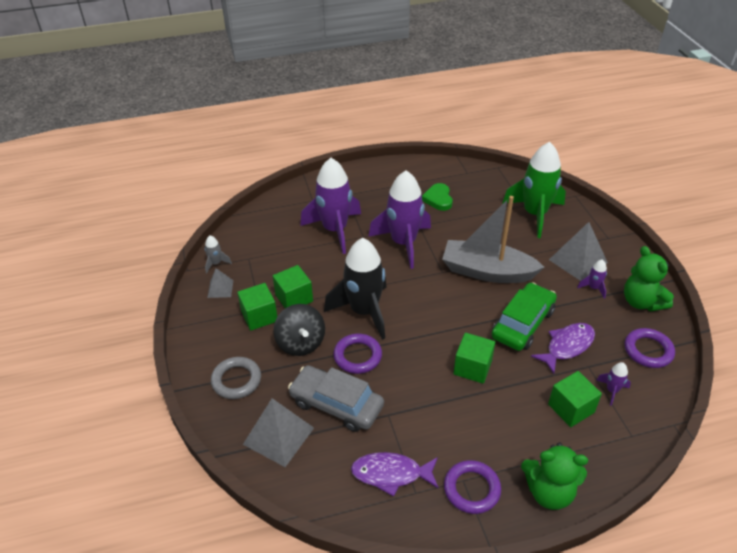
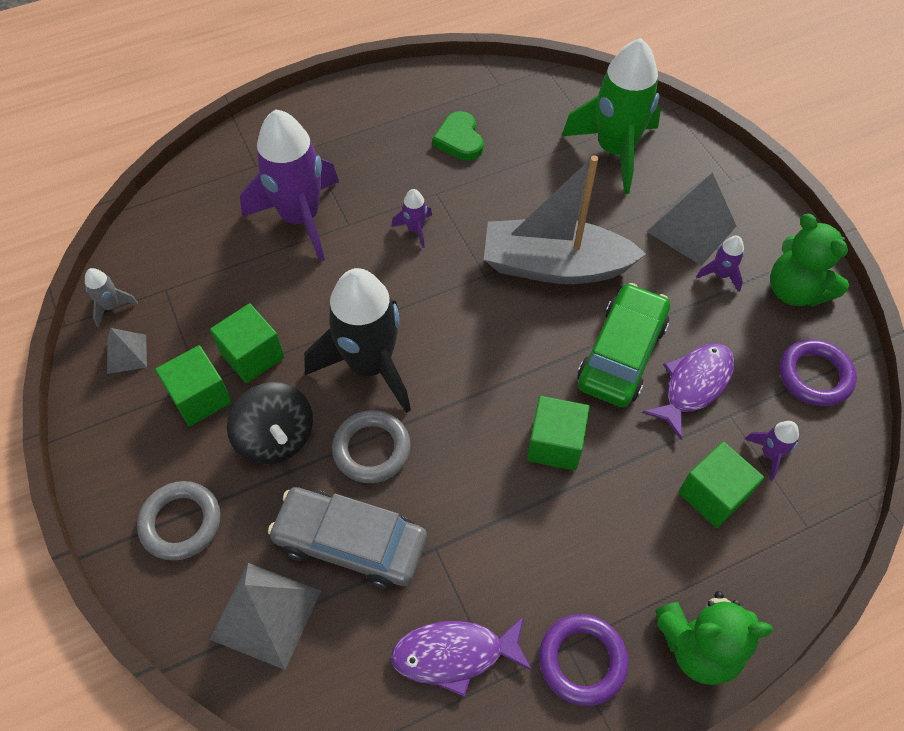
camera: 10 degrees left, 15 degrees up
(357, 356) = (371, 449): purple ring -> grey ring
(403, 243) = (415, 229): purple rocket -> purple rocket, size x0.41

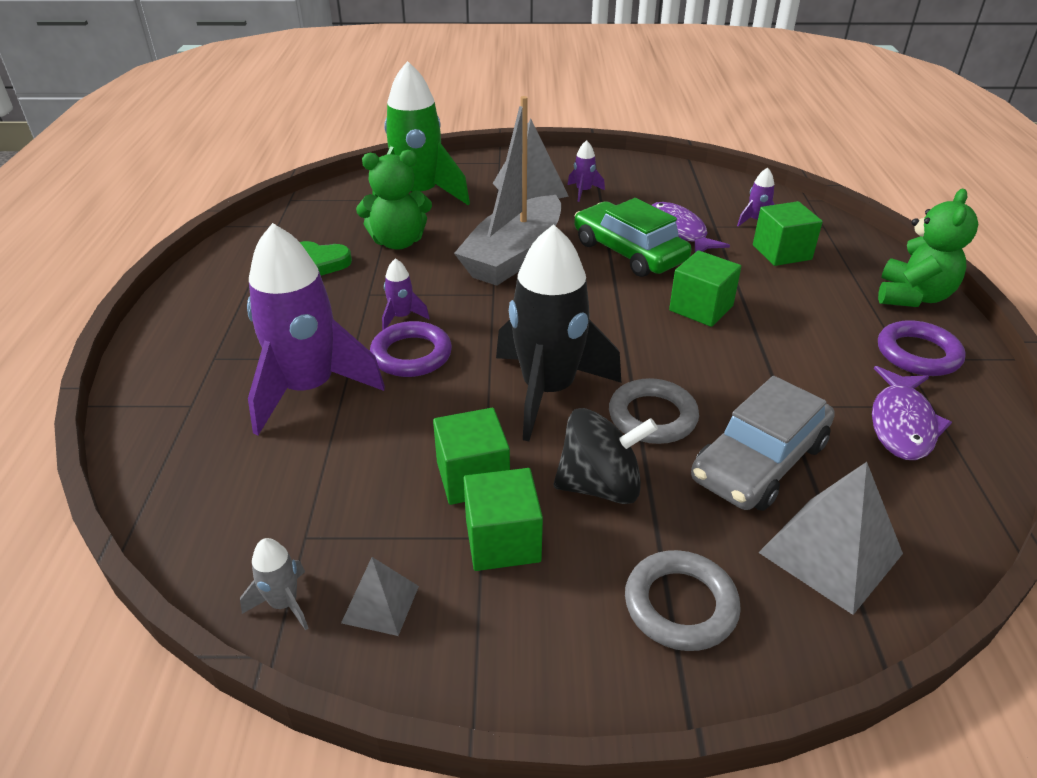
camera: 65 degrees left, 20 degrees down
(795, 291) = (620, 171): green teddy bear -> green teddy bear (398, 242)
(814, 376) = (698, 186): purple ring -> purple ring (411, 355)

